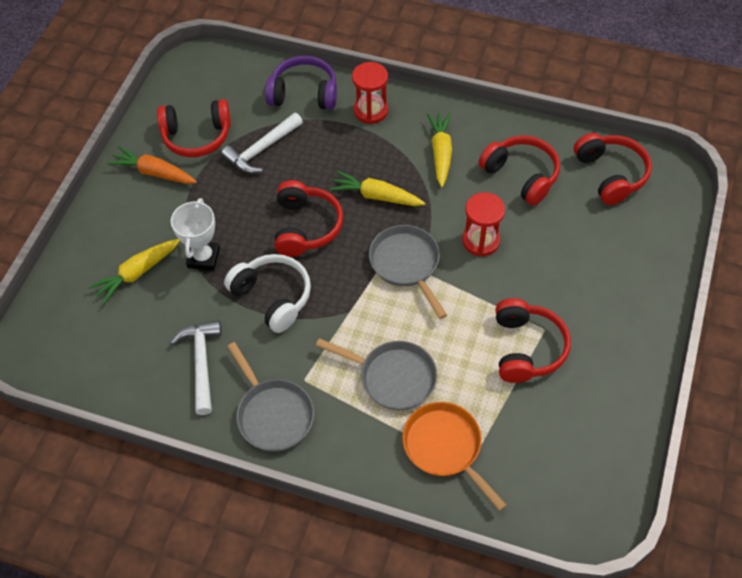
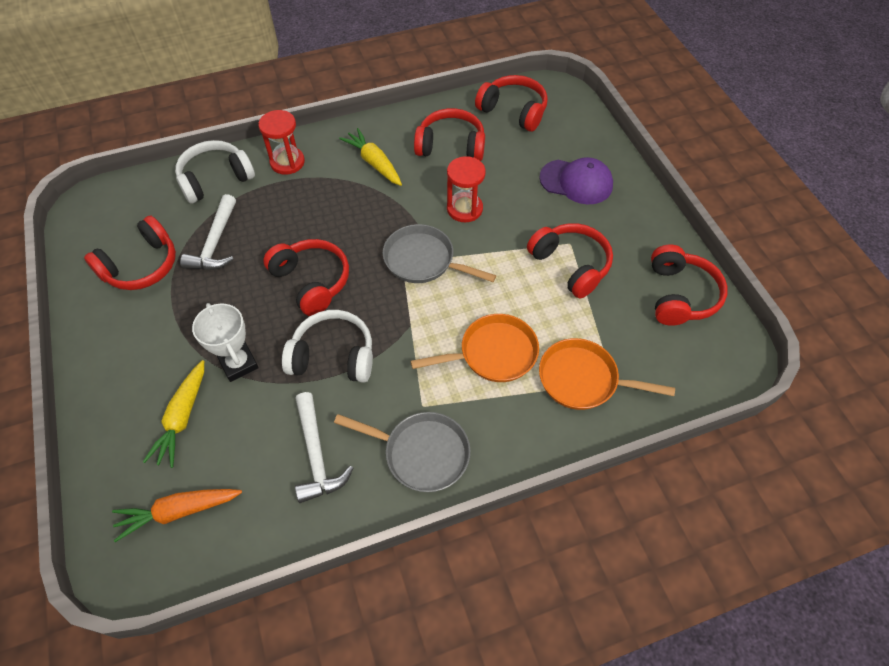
camera: 40 degrees left, 0 degrees up
(154, 172) = (123, 320): orange carrot -> orange carrot (178, 511)
(201, 363) = (316, 455): white hammer -> white hammer turned 150 degrees counterclockwise
(304, 93) = (215, 179): purple headphones -> white headphones
(376, 196) = (351, 223): yellow carrot -> none
(393, 377) = (493, 353): grey pan -> orange pan
(600, 438) = (680, 295): none -> red headphones
(605, 277) = (576, 182): none -> purple cap

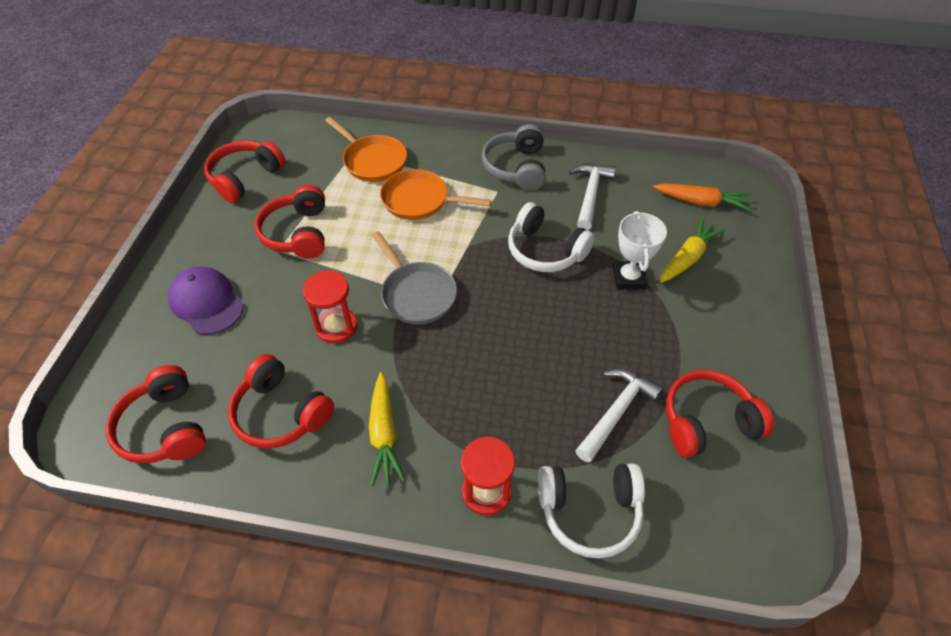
camera: 150 degrees left, 5 degrees down
(312, 281) = (532, 321): red headphones -> none
(421, 453) = (516, 167): grey pan -> grey headphones

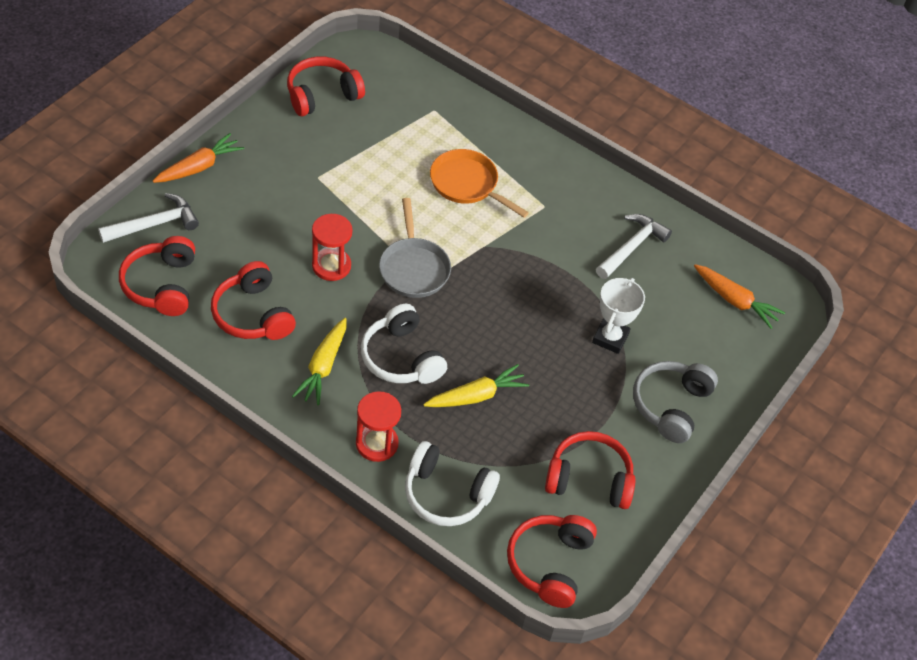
camera: 20 degrees right, 0 degrees up
(153, 288) = (199, 167): none -> orange carrot
(206, 302) = (236, 198): purple cap -> none
(298, 233) = (341, 169): red headphones -> red headphones (549, 564)
(372, 161) = (446, 126): orange pan -> none
(516, 167) = (579, 190): grey headphones -> grey headphones (670, 405)
(545, 250) = (552, 280): white headphones -> white headphones (401, 357)
(616, 411) = (519, 437): white hammer -> white hammer (154, 224)
(687, 257) = (679, 344): yellow carrot -> yellow carrot (476, 396)

